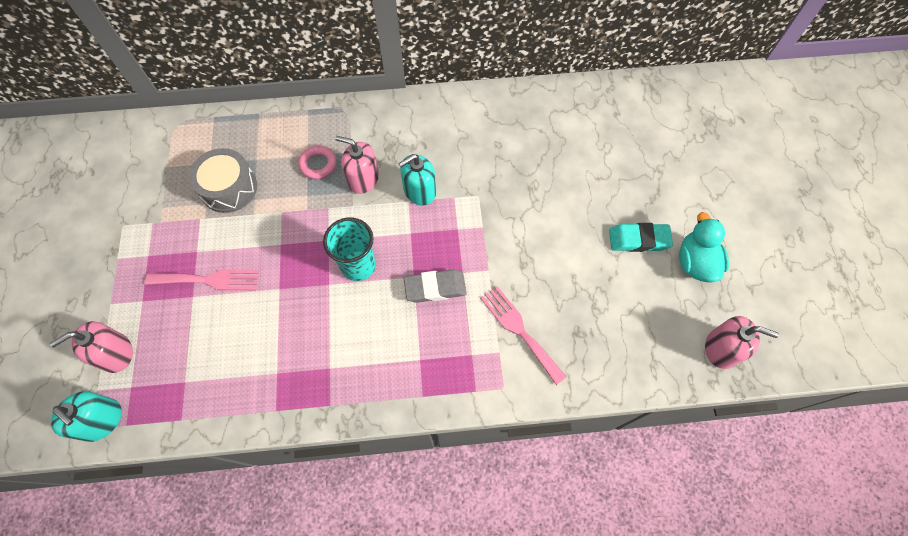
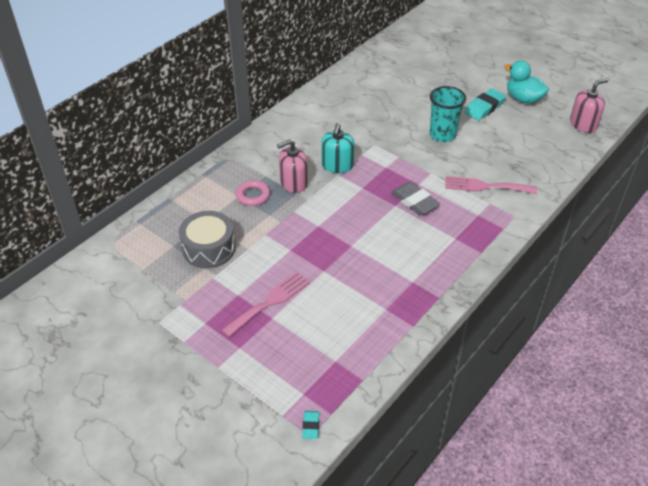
camera: 45 degrees left, 20 degrees down
(102, 420) = (310, 426): turquoise soap dispenser -> turquoise eraser
(116, 353) = (264, 387): pink soap dispenser -> none
(358, 266) = (355, 224): turquoise cup -> turquoise cup (442, 135)
(435, 288) = (414, 201): grey eraser -> grey eraser turned 75 degrees counterclockwise

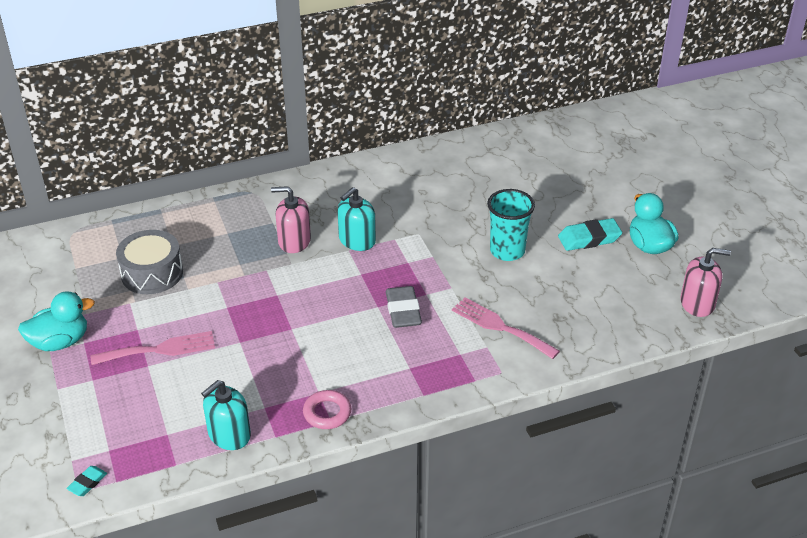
camera: 30 degrees right, 5 degrees down
(185, 331) = (60, 342): none -> turquoise duck
(253, 195) = (242, 238): pink ring -> pink ring (327, 413)
(379, 340) = (229, 434): none -> turquoise soap dispenser

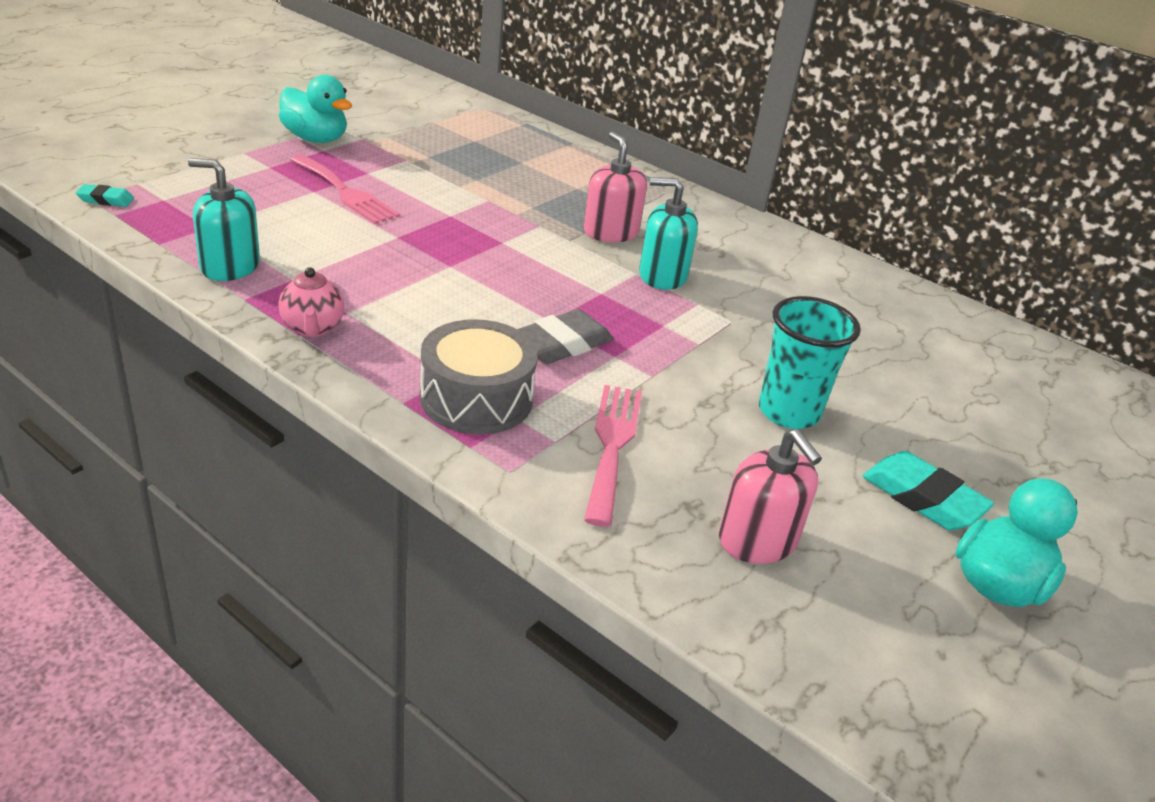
camera: 55 degrees right, 5 degrees down
(152, 273) = (465, 161): grey drum -> grey drum (476, 398)
(327, 413) = (312, 328): pink ring -> pink teapot
(697, 303) = (922, 702): pink soap dispenser -> pink soap dispenser (758, 540)

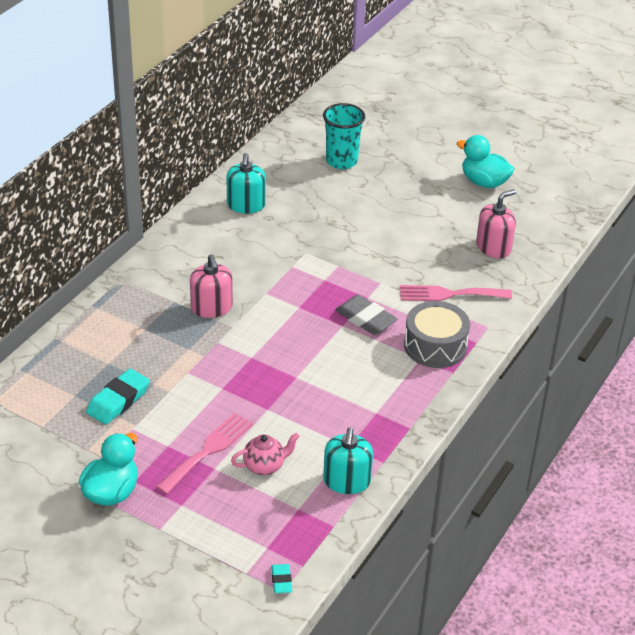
camera: 95 degrees left, 5 degrees up
(312, 328) = (400, 424): pink teapot -> pink teapot (265, 466)
(610, 232) = (211, 308): pink soap dispenser -> pink soap dispenser turned 75 degrees counterclockwise
(662, 276) = (263, 282): turquoise soap dispenser -> turquoise soap dispenser (246, 205)
(788, 412) = (389, 234): turquoise cup -> turquoise cup (341, 161)
(922, 498) = (437, 196): turquoise eraser -> turquoise eraser (118, 401)

